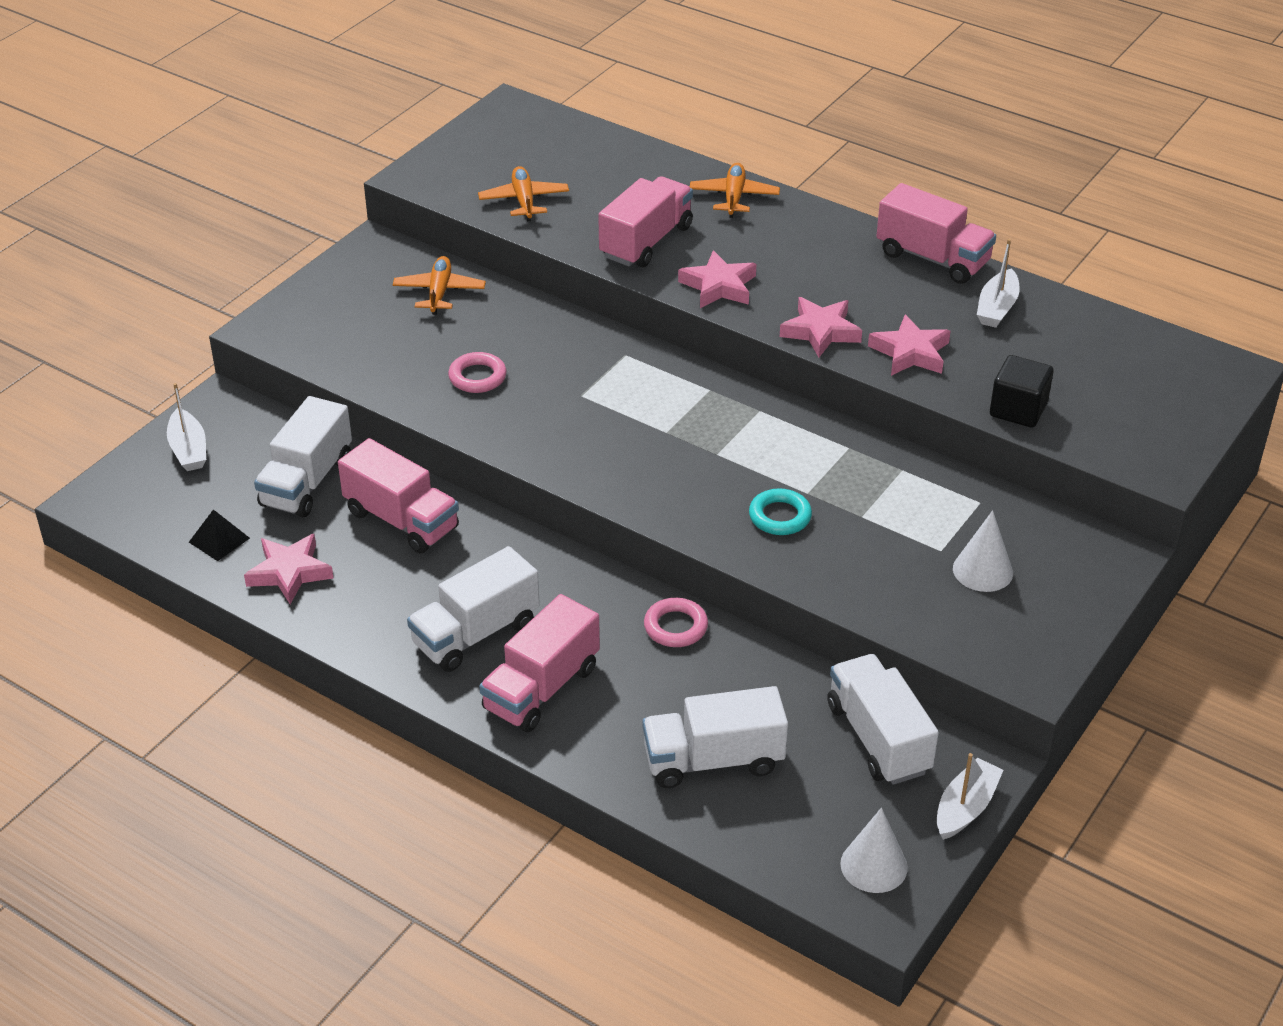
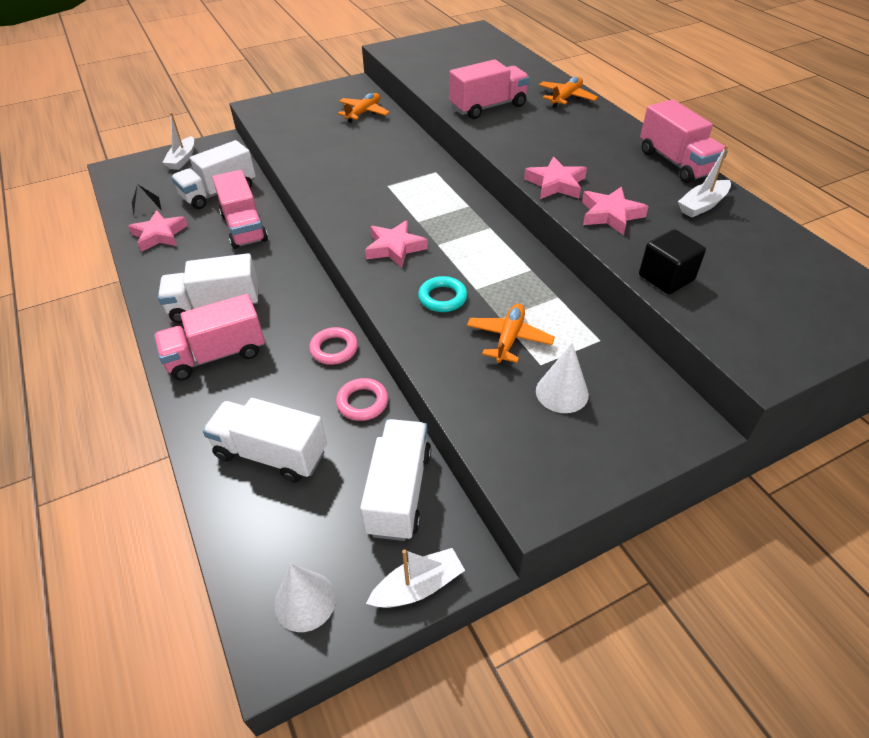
camera: 30 degrees right, 5 degrees up
(477, 377) = (339, 159): pink ring -> pink ring (362, 402)
(524, 201) = (437, 71): orange plane -> orange plane (509, 339)
(718, 286) = (510, 141): pink star -> pink star (394, 248)

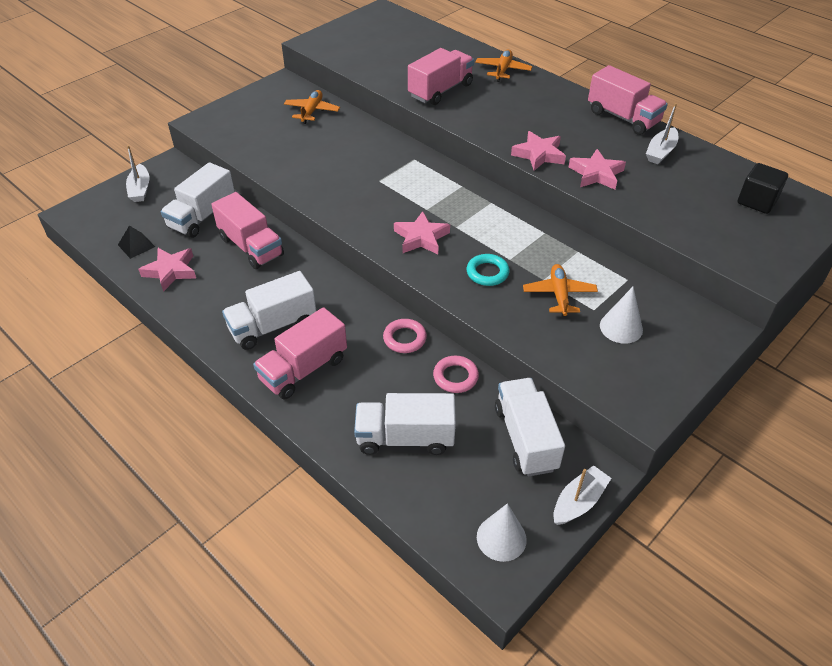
camera: 20 degrees left, 0 degrees up
(666, 278) = (664, 219): black cube -> black cube (757, 201)

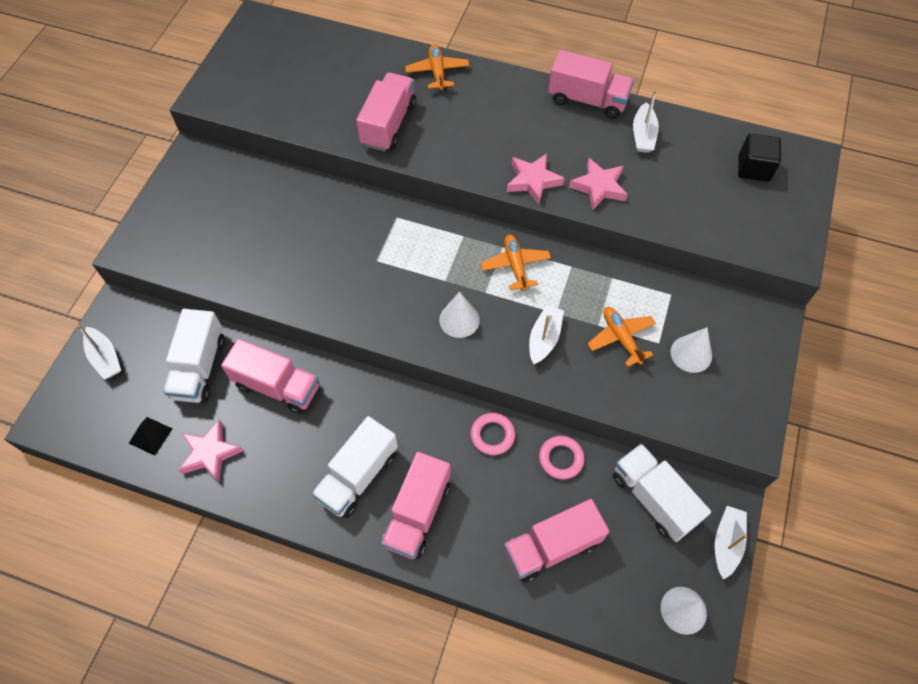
camera: 25 degrees left, 15 degrees up
(312, 111) = (250, 188): orange plane -> orange plane (515, 265)
(405, 438) = (552, 546): white truck -> pink truck
(421, 237) = (459, 320): pink star -> white cone
(487, 273) = (544, 338): turquoise ring -> white boat

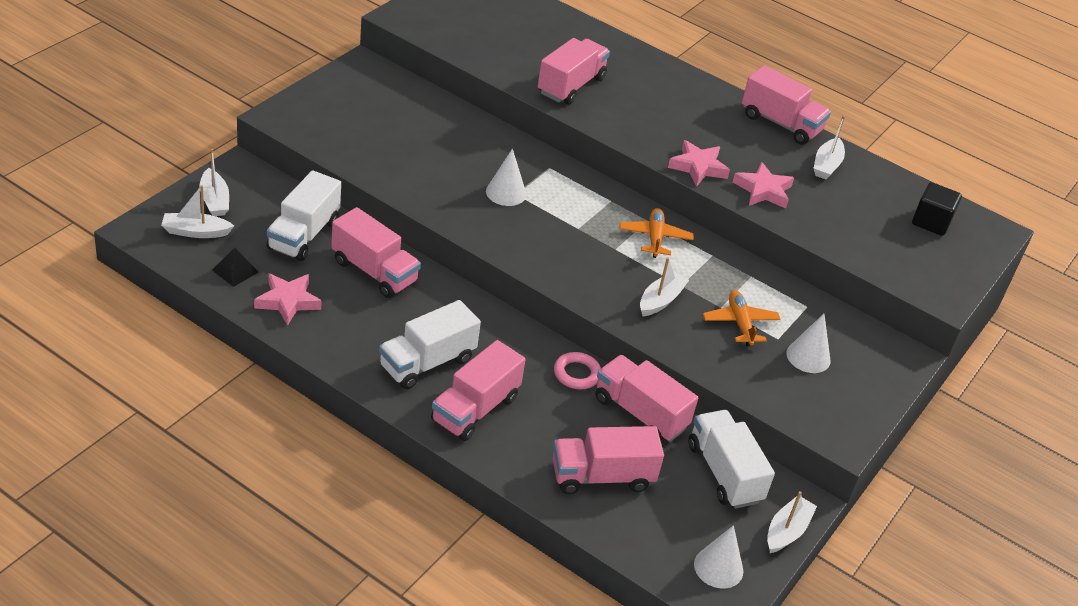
camera: 10 degrees right, 20 degrees down
(99, 403) = (195, 232): none -> white boat
(437, 72) = (636, 61): orange plane -> none
(459, 320) = (580, 261): white cone -> white cone (506, 192)
(561, 459) = (640, 413): pink ring -> pink truck

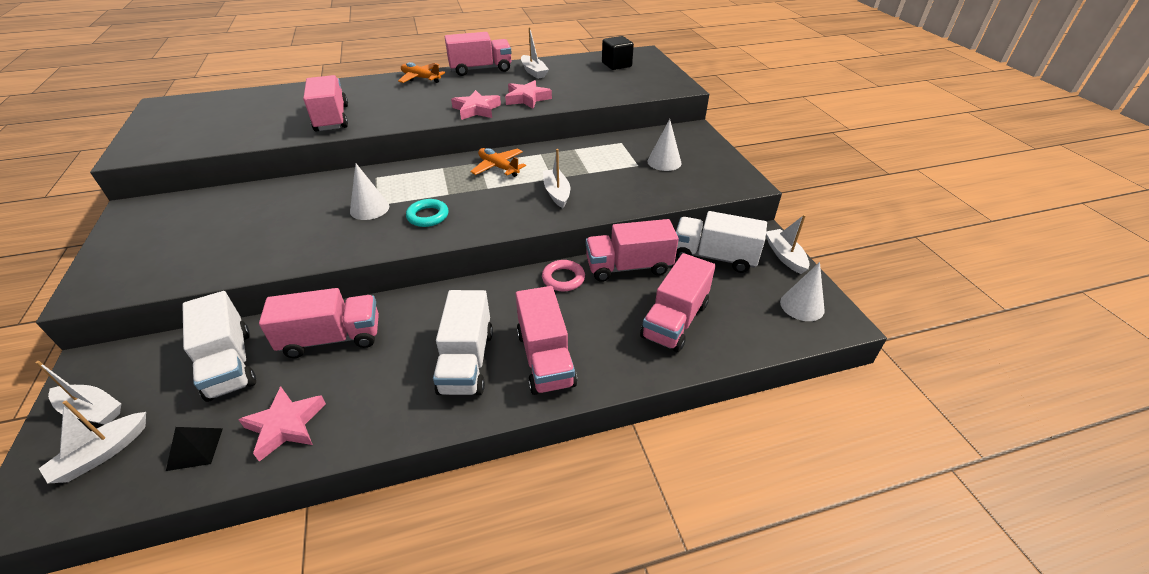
camera: 45 degrees left, 0 degrees up
(535, 234) = (428, 216): none -> turquoise ring
(740, 323) = (611, 172): orange plane -> orange plane (421, 78)

